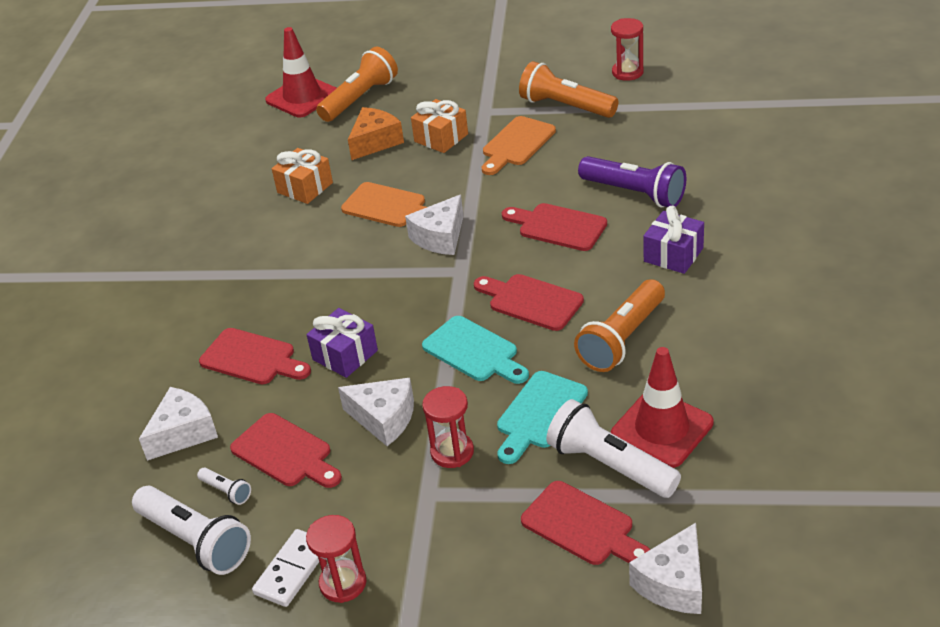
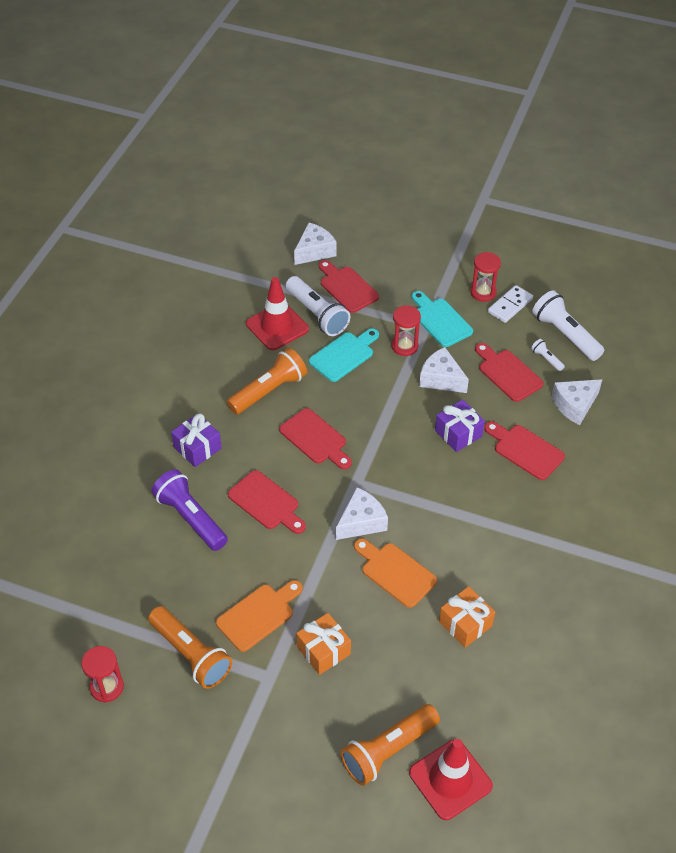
camera: 170 degrees left, 10 degrees up
(375, 142) = (387, 668): orange cheese -> none
(474, 351) = (369, 410): turquoise cutting board -> turquoise cutting board (440, 320)

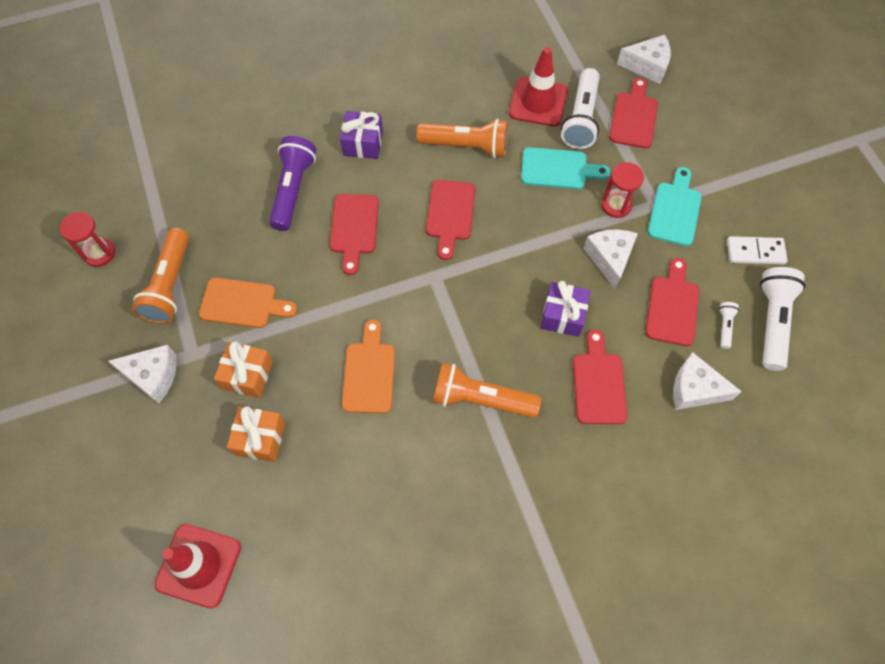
camera: 50 degrees right, 15 degrees up
(361, 522) = (397, 310): white cheese -> white cheese (153, 376)
(388, 750) = (190, 494): orange flashlight -> orange flashlight (480, 399)
(465, 624) = (364, 466): orange gift -> orange gift (260, 438)
(483, 292) = (746, 219): red hourglass -> none

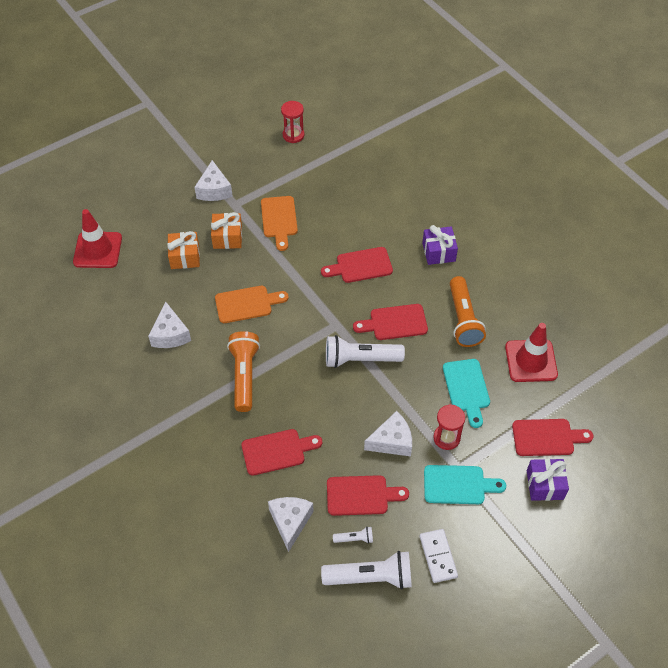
camera: 75 degrees right, 10 degrees down
(170, 285) = (281, 177): orange flashlight -> none
(293, 190) = (380, 221): purple flashlight -> none
(562, 315) = (329, 416): purple gift -> purple gift (545, 485)
(581, 118) = (527, 396): white flashlight -> white flashlight (360, 359)
(647, 66) = (612, 440): white cheese -> white cheese (170, 334)

